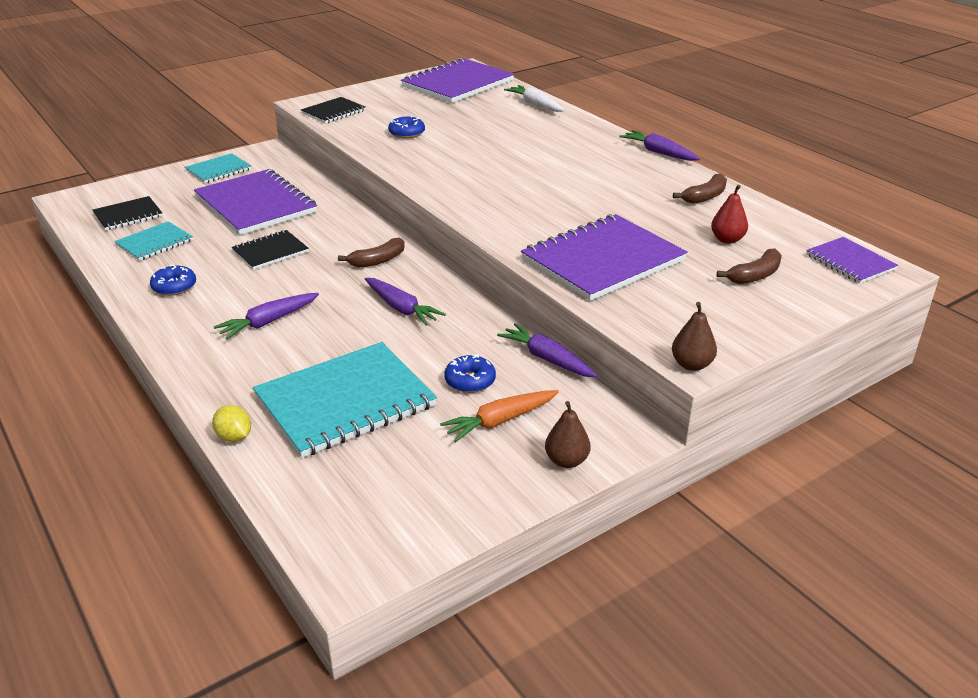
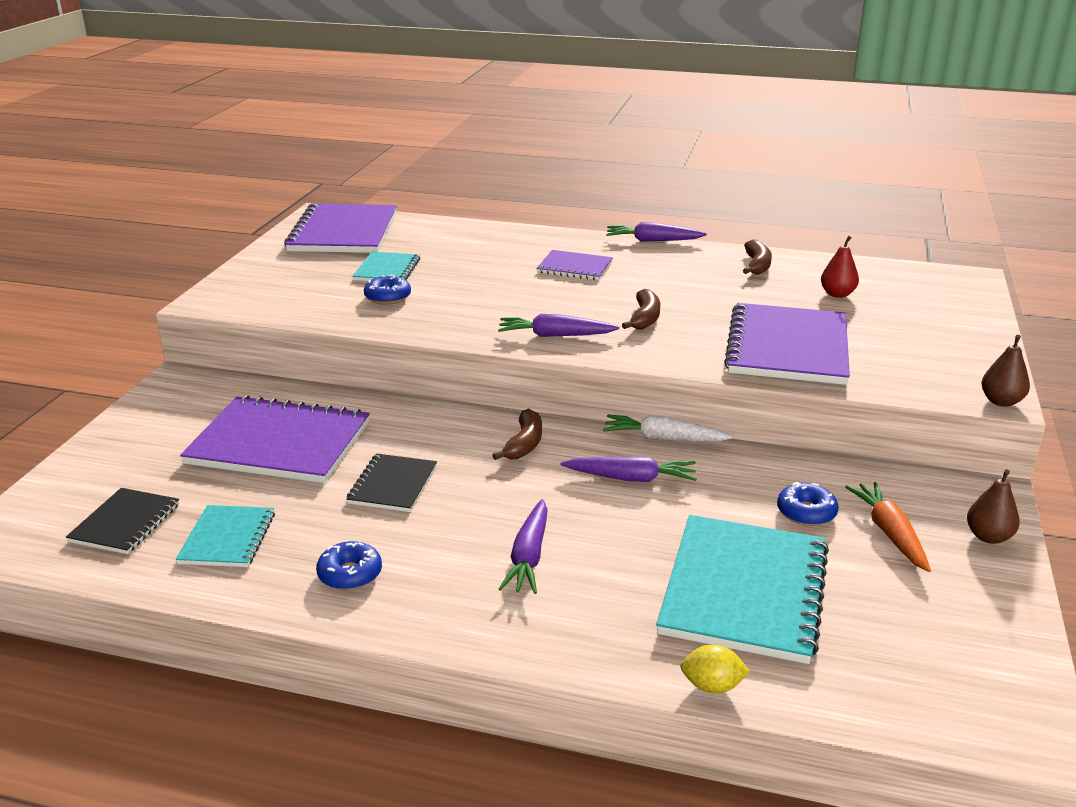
camera: 40 degrees left, 5 degrees down
(219, 170) = (155, 423): turquoise notebook -> turquoise notebook (387, 270)
(333, 112) = (259, 301): black notebook -> none
(500, 421) = (889, 533): orange carrot -> orange carrot turned 150 degrees clockwise
(535, 105) = (463, 231): white carrot -> white carrot (663, 439)
(547, 359) = (826, 462): purple carrot -> purple carrot (555, 335)
(755, 275) = (907, 314): brown banana -> brown banana (644, 318)
(850, 262) = (940, 280): purple notebook -> purple notebook (574, 267)

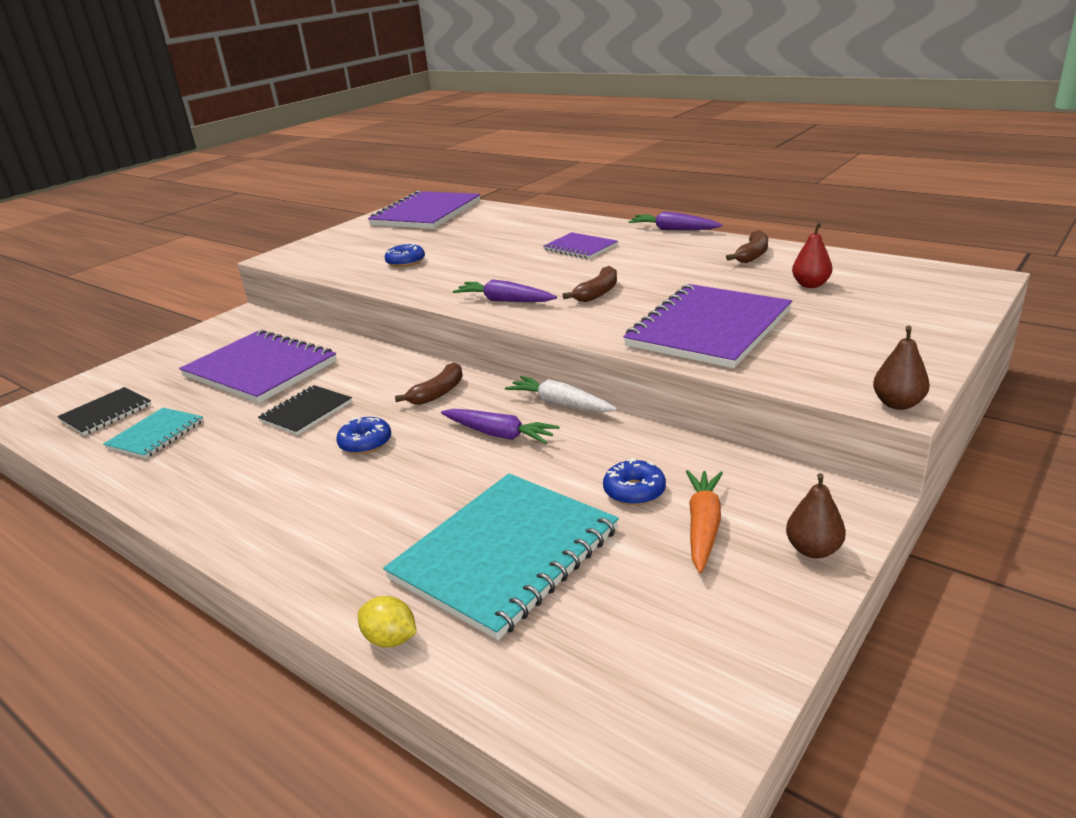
camera: 25 degrees right, 0 degrees up
(350, 574) = (207, 477): blue donut -> blue donut (365, 443)
(387, 270) = (428, 242): turquoise notebook -> none
(529, 556) = (350, 487): purple carrot -> none

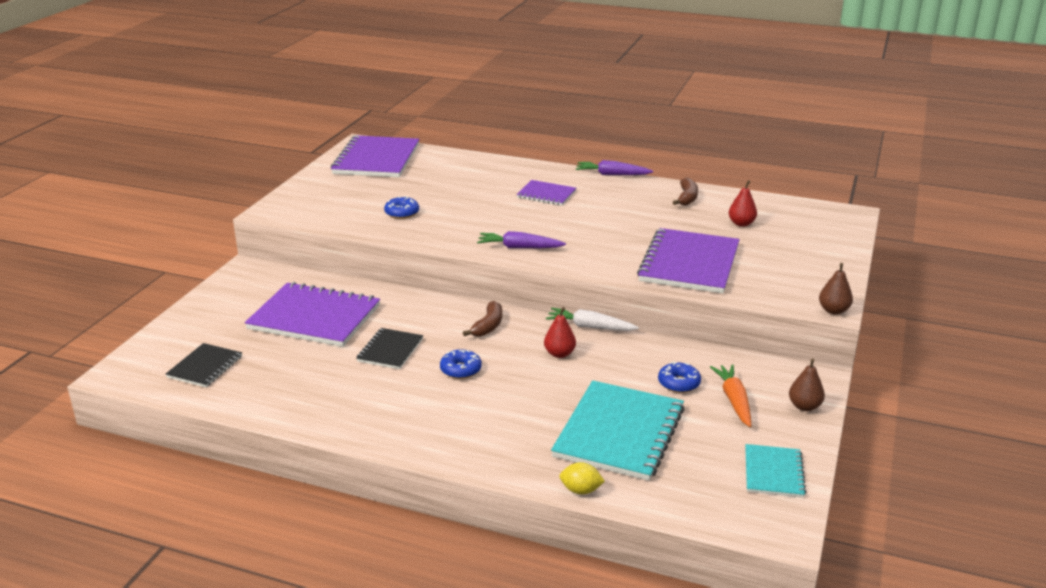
camera: 20 degrees left, 0 degrees up
(156, 435) = (273, 380): turquoise notebook -> turquoise notebook (773, 472)
(499, 434) = (559, 354): purple carrot -> red pear
(598, 293) = (589, 237): brown banana -> none

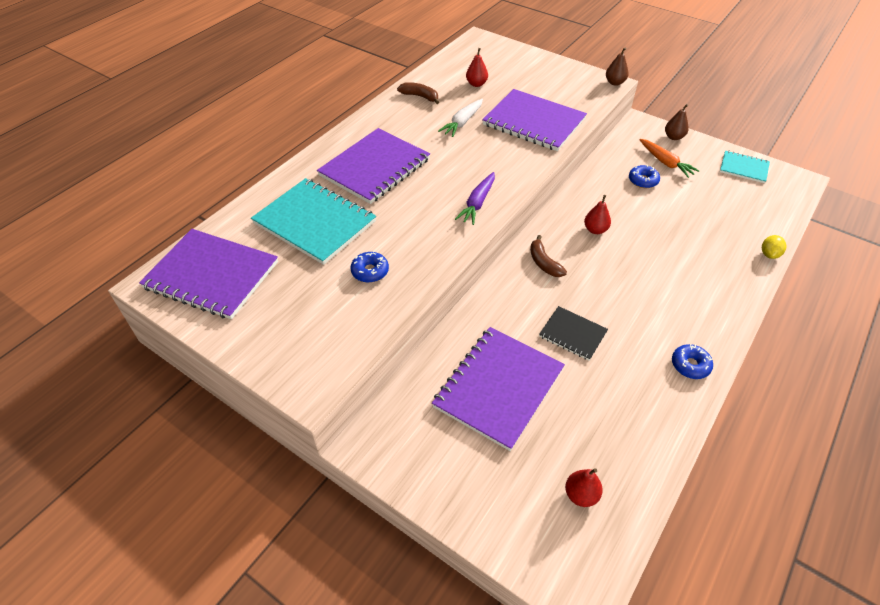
camera: 75 degrees left, 20 degrees up
(205, 367) = (581, 495): black notebook -> red pear
(460, 370) = (611, 291): blue donut -> blue donut (690, 365)
(488, 326) = (544, 263): brown banana -> brown banana turned 150 degrees counterclockwise
(546, 194) = (375, 167): purple notebook -> purple notebook, size x1.90
(590, 327) = (558, 205): white carrot -> white carrot (462, 122)
(612, 174) = (353, 123): purple carrot -> none
(619, 433) = (702, 222): turquoise notebook -> turquoise notebook (315, 222)
(734, 400) = (665, 162): orange carrot -> orange carrot turned 135 degrees counterclockwise

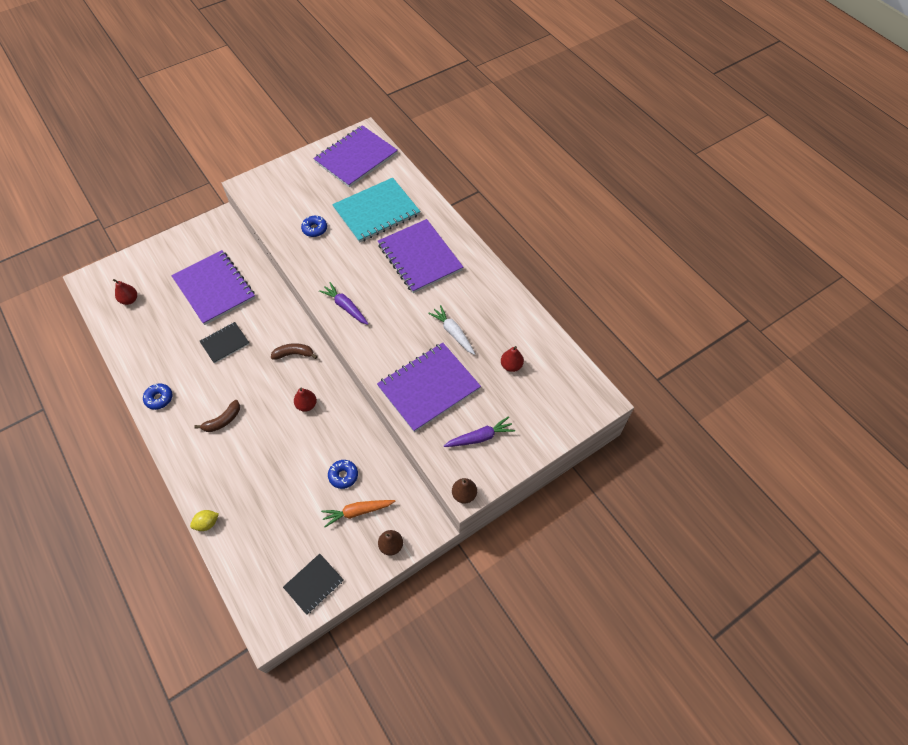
camera: 110 degrees right, 10 degrees up
(420, 96) = (507, 314): brown banana -> brown banana (223, 420)
(559, 85) = (480, 437): none -> purple carrot
(743, 168) = (314, 584): turquoise notebook -> black notebook
(769, 254) = (207, 523): yellow lemon -> yellow lemon turned 75 degrees counterclockwise

